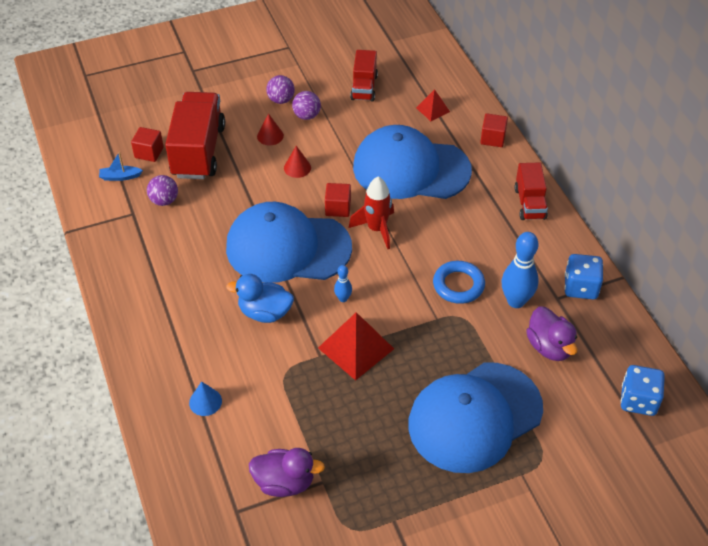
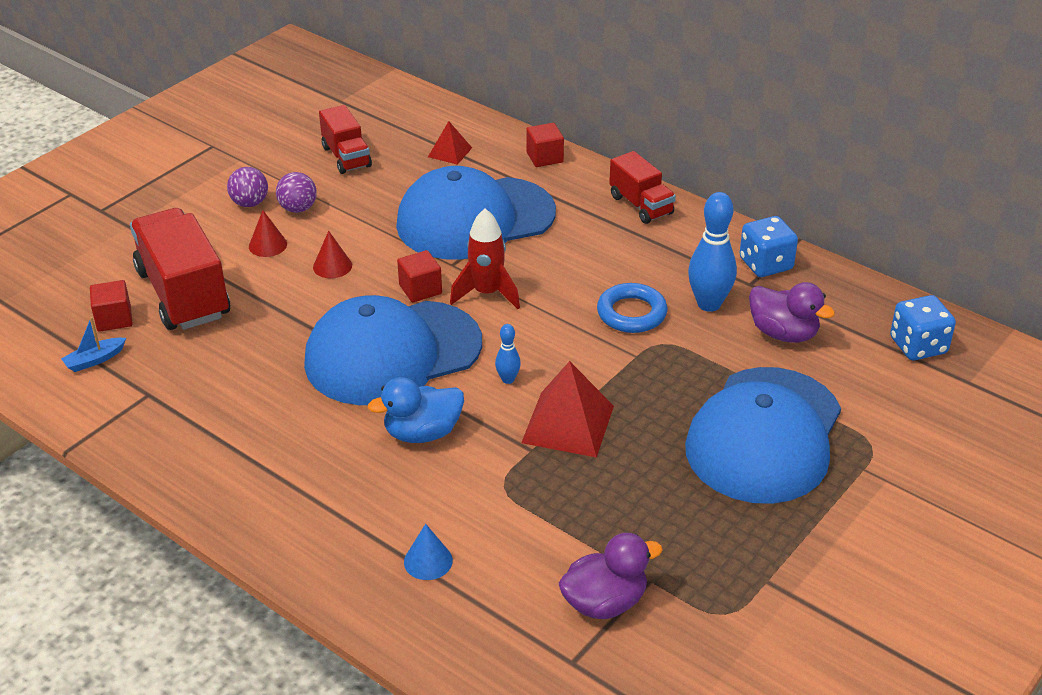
camera: 30 degrees left, 10 degrees down
(164, 201) = (181, 364): purple ball -> none

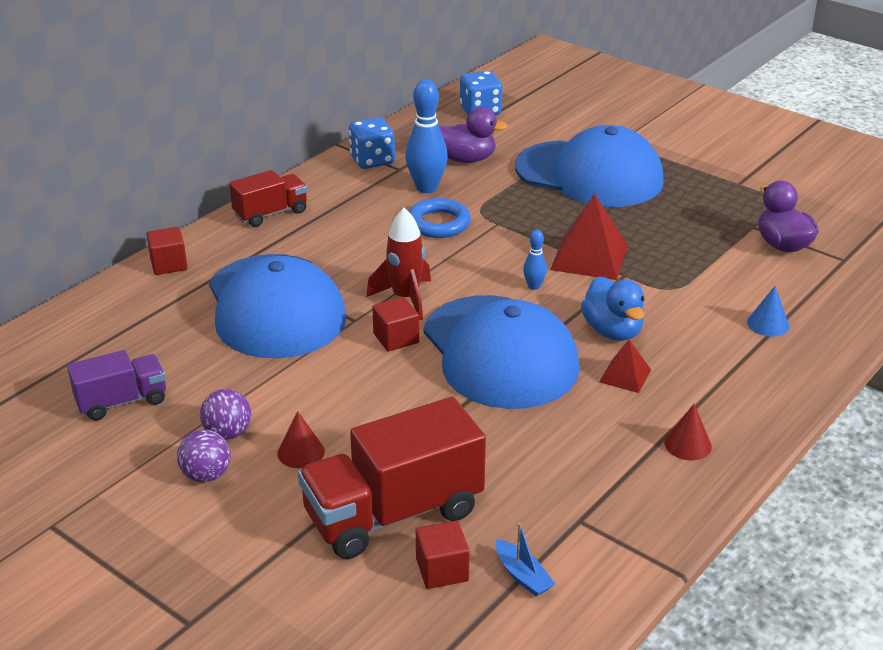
camera: 90 degrees left, 5 degrees down
(332, 266) = (349, 399): red cone -> red cone (688, 444)
(346, 157) = (122, 401): red truck -> purple truck
(450, 152) = (137, 325): red pyramid -> red pyramid (625, 375)
(783, 333) = (466, 159): purple duck -> purple duck turned 60 degrees clockwise

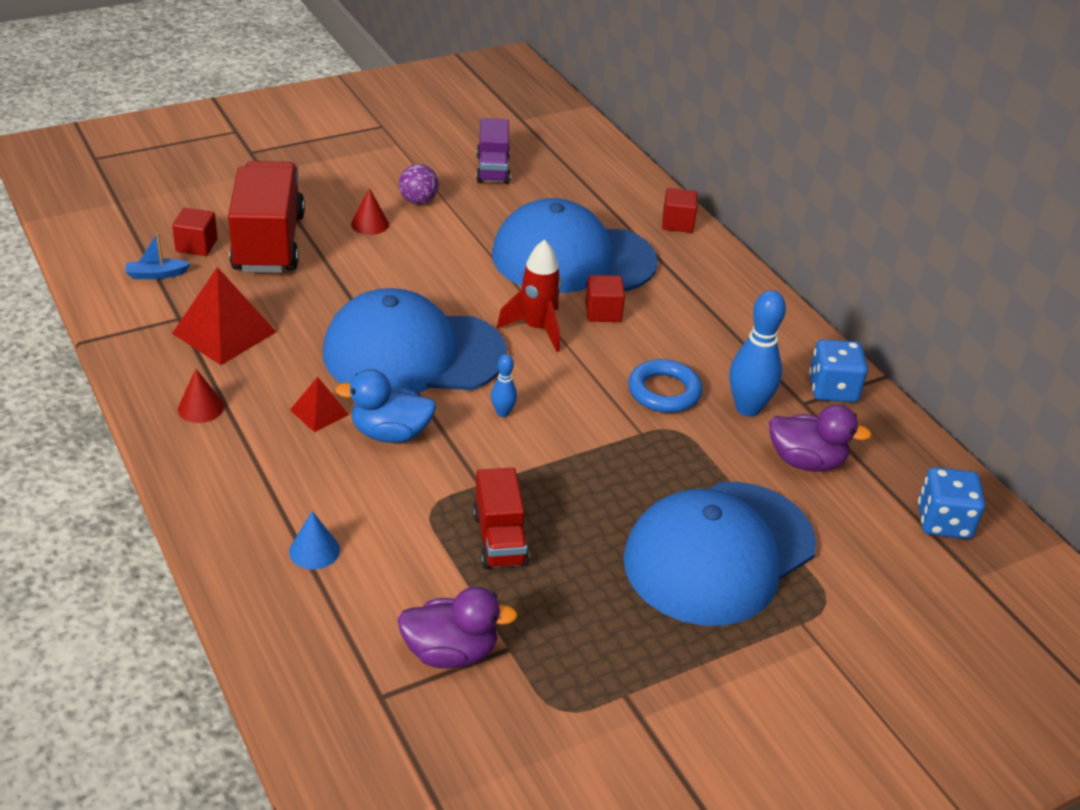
camera: 110 degrees right, 5 degrees up
(206, 475) = (379, 184): purple ball -> none
(270, 213) = (742, 295): red truck -> red truck (499, 539)
(396, 338) = (478, 305): red cube -> red cube (603, 312)
(466, 159) = (806, 461): purple duck -> purple duck turned 105 degrees counterclockwise
(589, 257) = (531, 473): red pyramid -> red pyramid (224, 332)

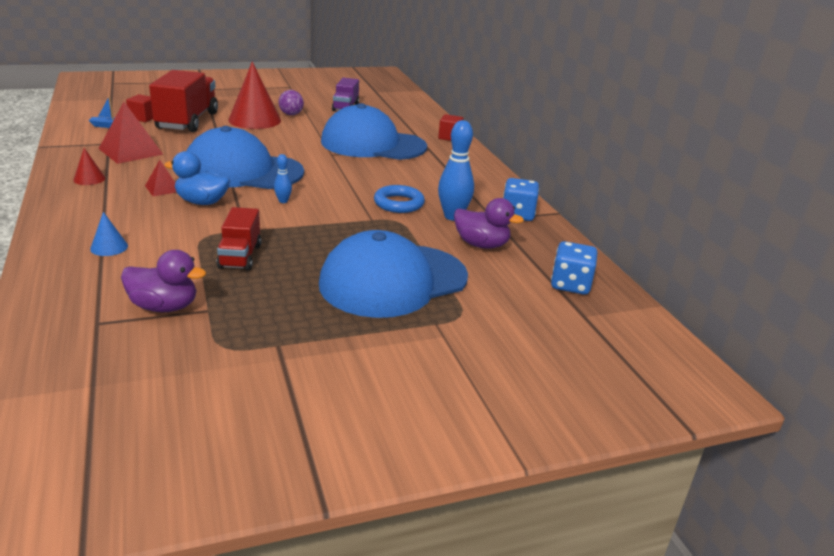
camera: 10 degrees right, 10 degrees down
(370, 224) = (254, 120): red cone -> red cone, size x2.19
(537, 329) = (330, 169): red rocket -> none
(603, 312) = (378, 167): red cube -> none

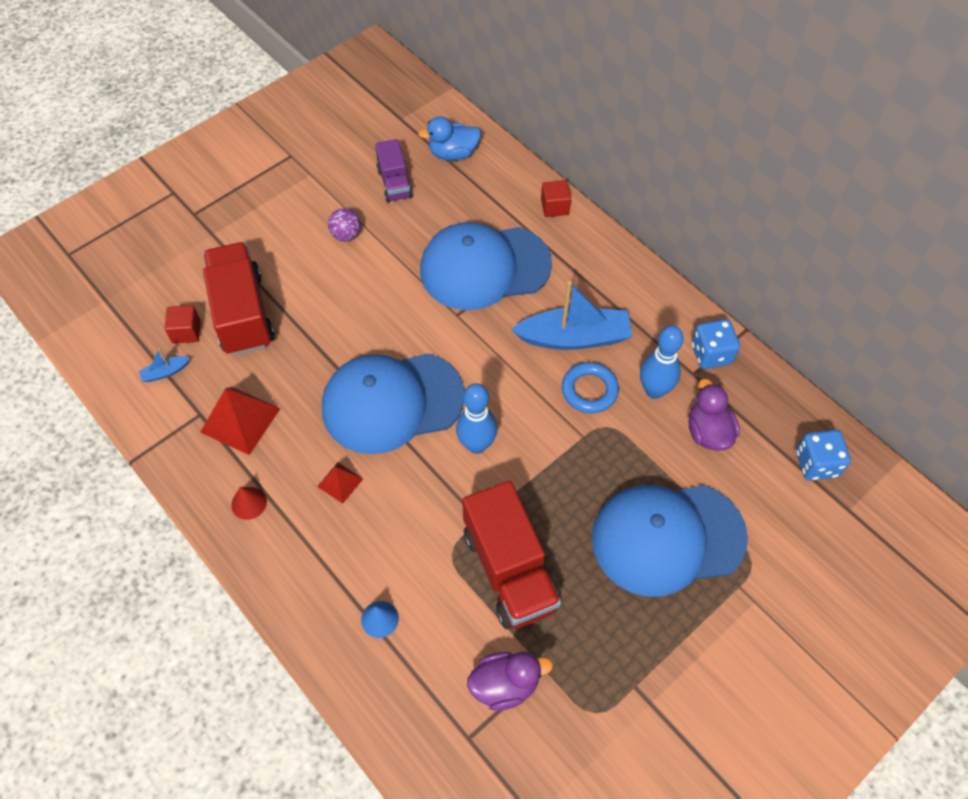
camera: 20 degrees left, 30 degrees up
(202, 202) = (400, 489): blue duck -> blue duck (453, 154)
(240, 256) = (509, 570): red truck -> red truck, size x1.77
(254, 120) = (316, 271): red cone -> none
(283, 201) = (476, 445): blue bowling pin -> blue bowling pin, size x1.99
(393, 281) = (667, 538): blue cap -> blue cap turned 45 degrees clockwise
(410, 182) = (574, 337): none -> blue boat
(481, 245) = (708, 432): purple duck -> purple duck turned 105 degrees counterclockwise

